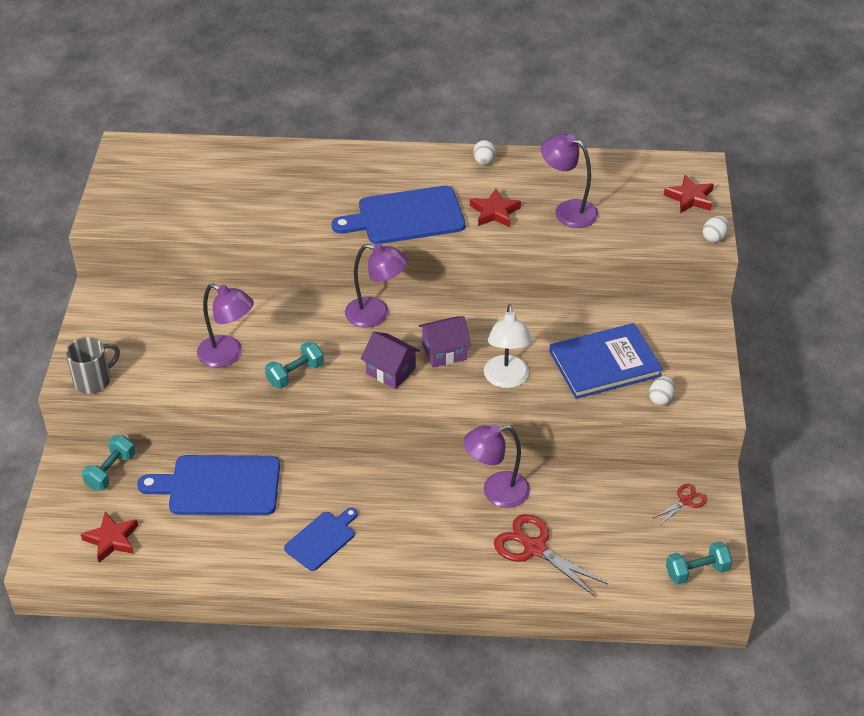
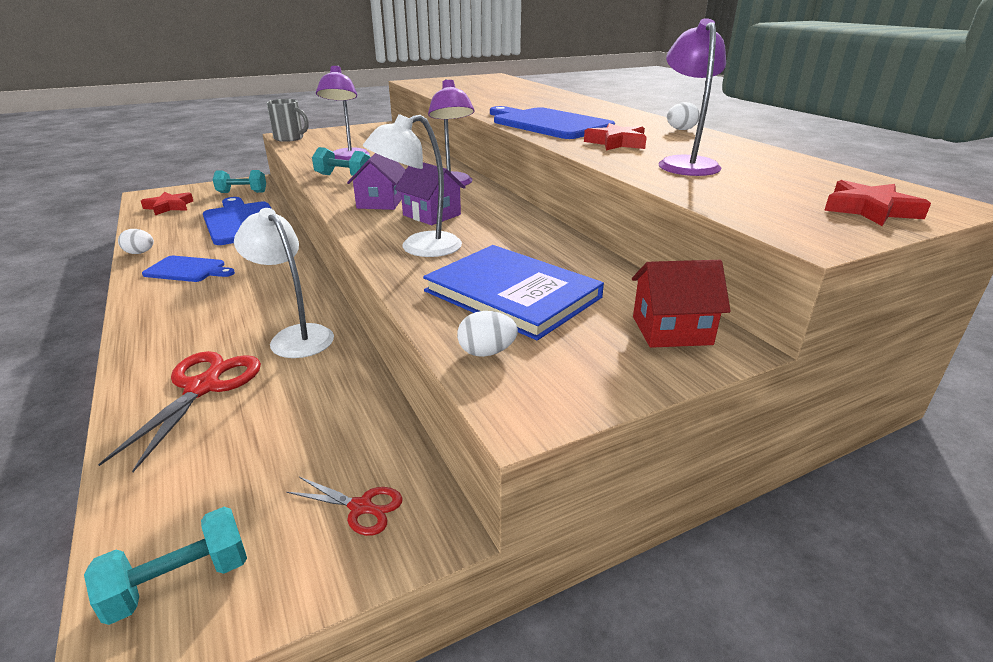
camera: 60 degrees right, 15 degrees down
(496, 492) = (295, 336): purple lamp -> white lamp
(682, 324) = (671, 330): none -> red house
(697, 571) = (179, 582): turquoise dumbbell -> turquoise dumbbell turned 75 degrees counterclockwise
(714, 237) = (833, 239): white egg -> white egg (140, 253)

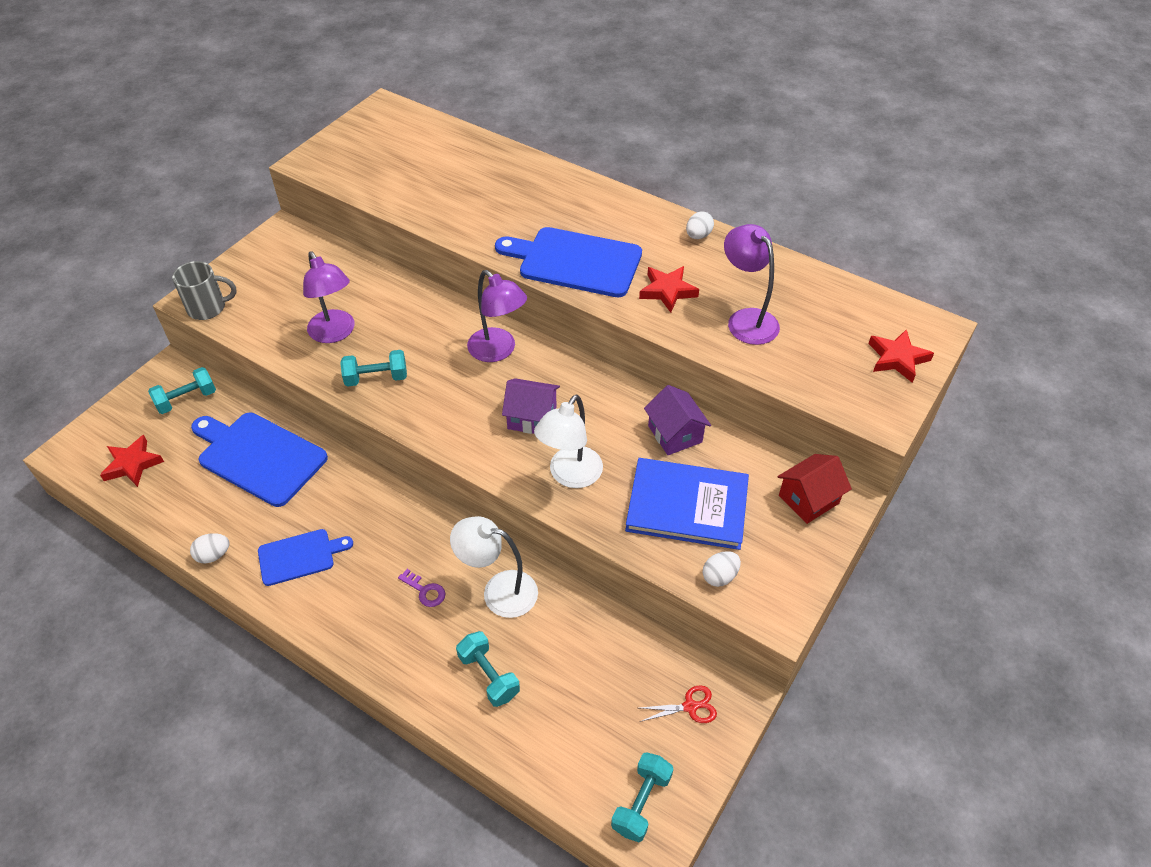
camera: 30 degrees left, 20 degrees up
(203, 387) = (489, 676): red scissors -> turquoise dumbbell
(239, 315) = (425, 591): none -> purple key
(380, 202) = (465, 414): purple house -> purple house (675, 434)

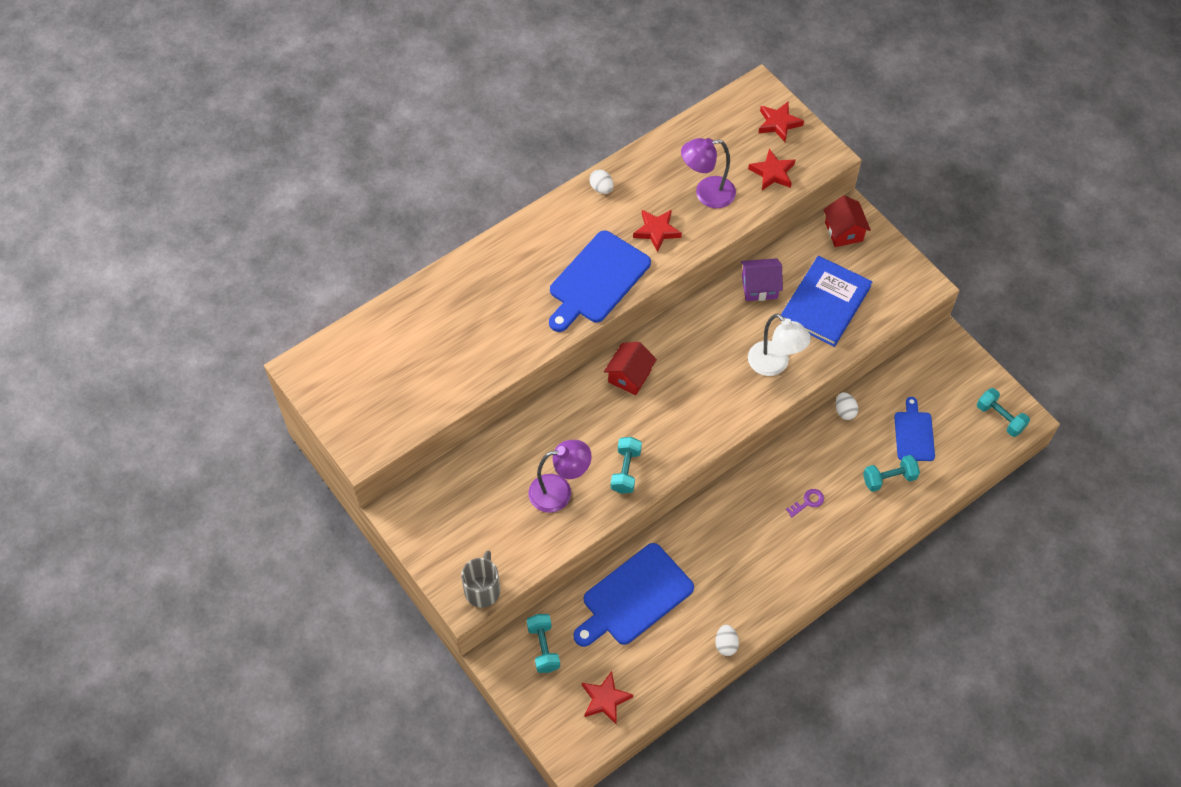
camera: 70 degrees left, 10 degrees up
(299, 556) = (748, 582): blue cutting board -> blue cutting board (914, 434)
(498, 351) = (629, 376): purple lamp -> red house
(499, 591) = (823, 454): white lamp -> none
(532, 418) = (710, 373): purple house -> none
(690, 706) = (945, 369): red scissors -> none
(719, 576) = (887, 305): white egg -> white egg (845, 411)
(817, 370) = (772, 173): none -> red star

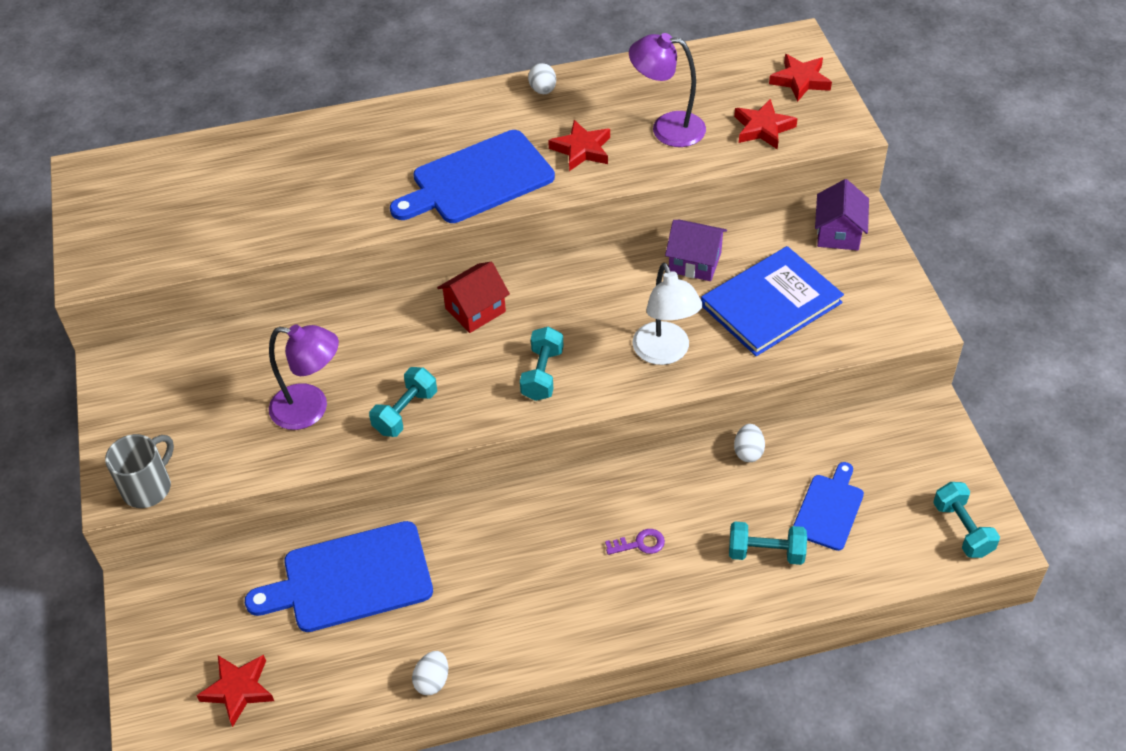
camera: 25 degrees right, 10 degrees down
(543, 647) = (203, 597): turquoise dumbbell -> turquoise dumbbell (542, 374)
(843, 231) = (838, 233): red house -> purple house

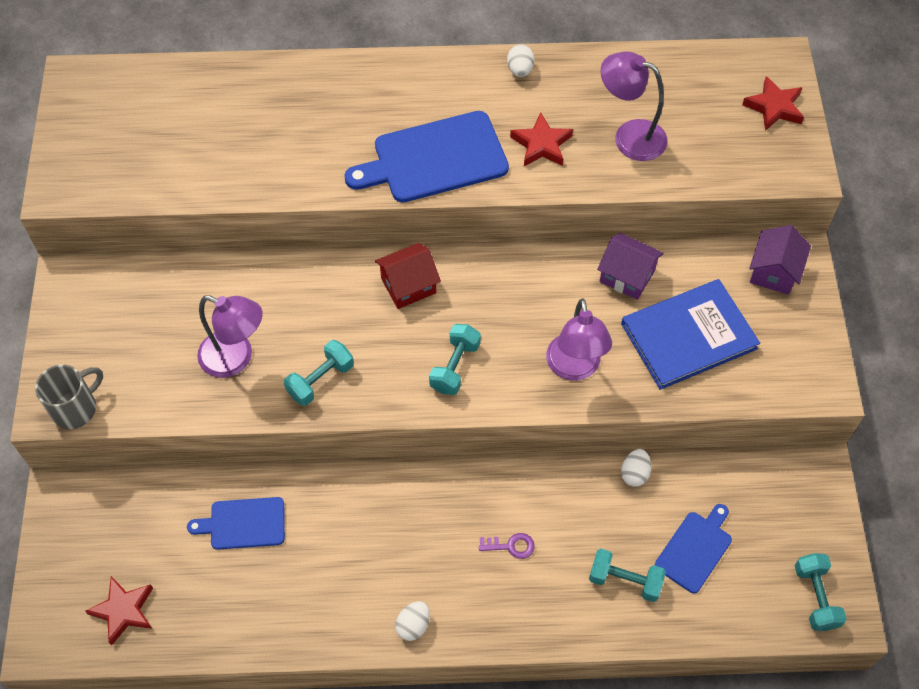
camera: 10 degrees right, 10 degrees up
(350, 578) = (243, 523): blue cutting board -> blue cutting board, size x0.58
(432, 681) = (294, 641): white egg -> white egg (413, 625)
(665, 353) = (574, 368): white lamp -> purple lamp
(763, 128) = (723, 154): red star -> none

